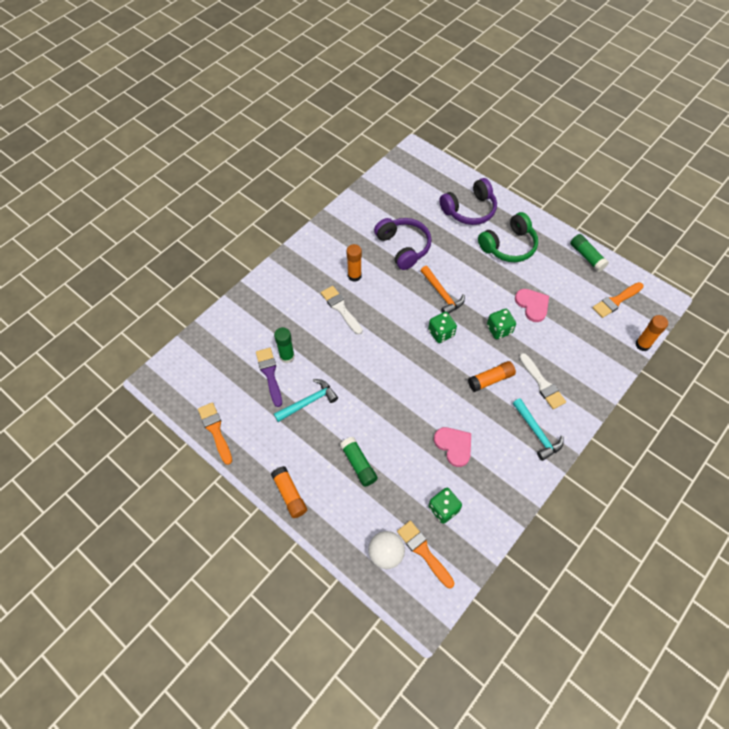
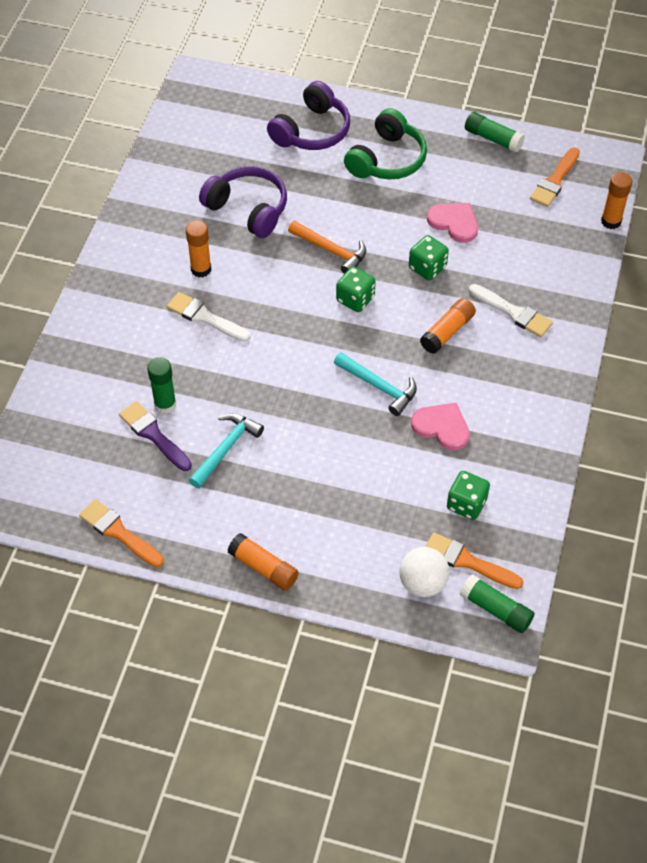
camera: 25 degrees left, 5 degrees down
(358, 464) = (333, 496): green glue stick -> green glue stick (496, 609)
(537, 433) = (535, 372): turquoise hammer -> turquoise hammer (379, 387)

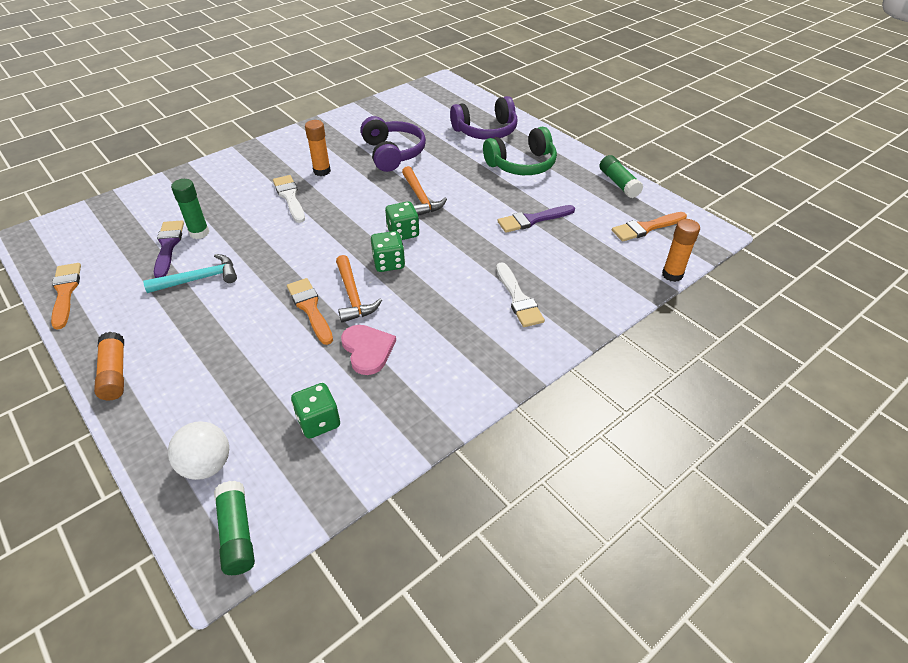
camera: 35 degrees right, 10 degrees down
(379, 387) = (353, 296): turquoise hammer -> orange hammer
(427, 268) = (480, 238): green dice -> green dice (389, 263)
(447, 332) = (448, 286): orange glue stick -> none
(454, 223) = (532, 220): pink heart -> purple brush
(467, 561) = (264, 471): orange brush -> orange brush (310, 308)

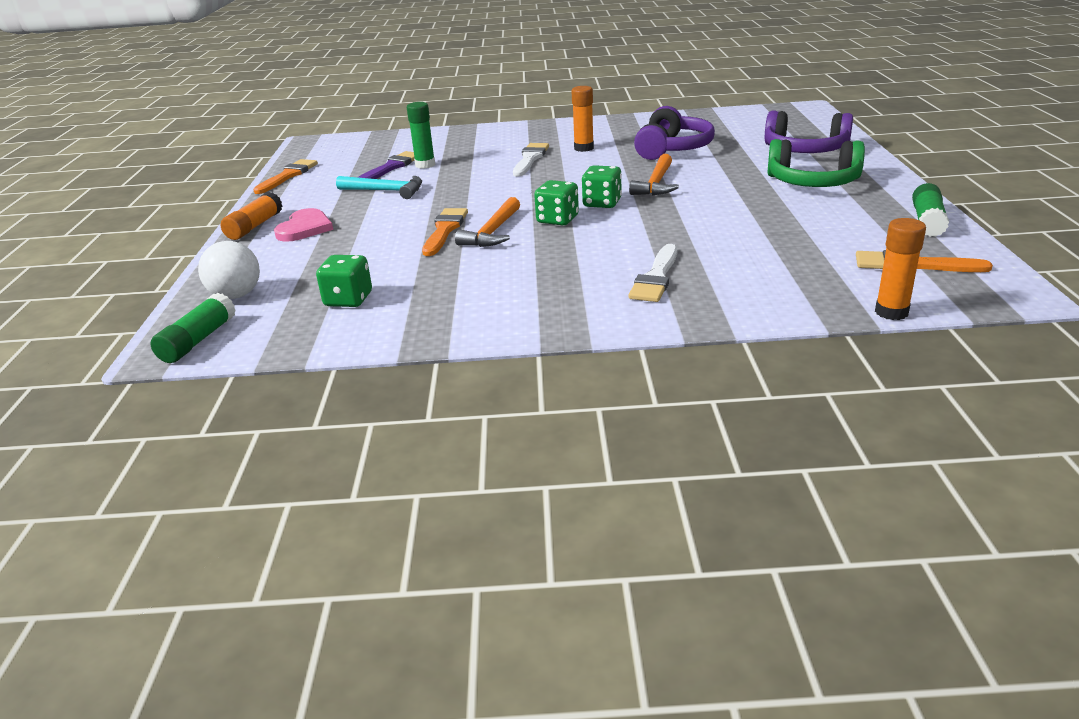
camera: 40 degrees right, 15 degrees down
(367, 350) = (454, 269): pink heart -> pink heart (304, 228)
(532, 220) = (762, 225): purple brush -> none

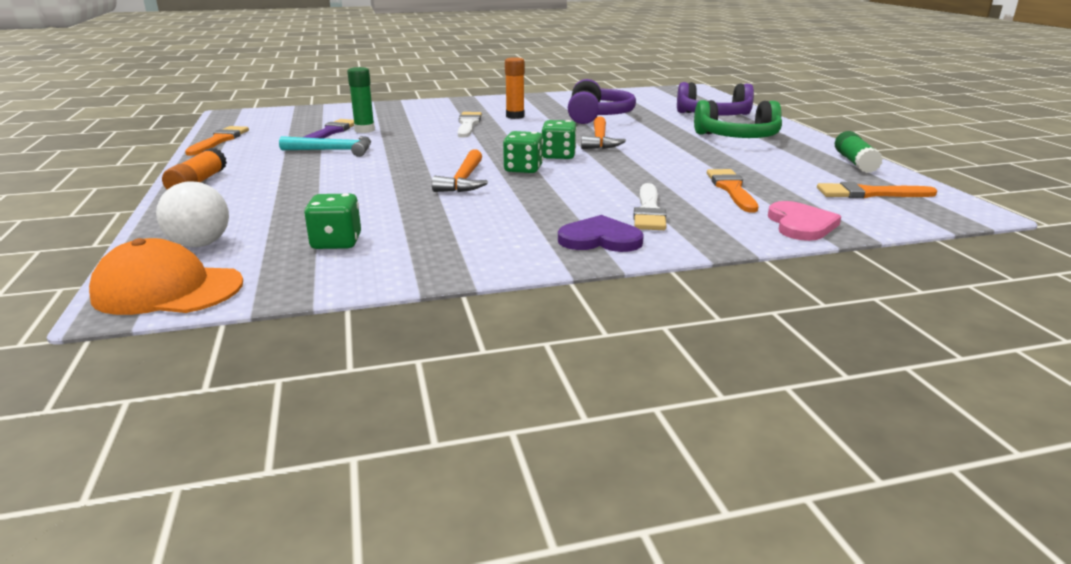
camera: 15 degrees left, 5 degrees down
(198, 340) = (167, 290): green glue stick -> orange cap
(304, 228) = (257, 182): pink heart -> pink heart (801, 224)
(444, 230) = (412, 180): orange brush -> orange brush (731, 189)
(588, 309) = (600, 239): none -> purple heart
(891, 312) = (881, 229): orange glue stick -> none

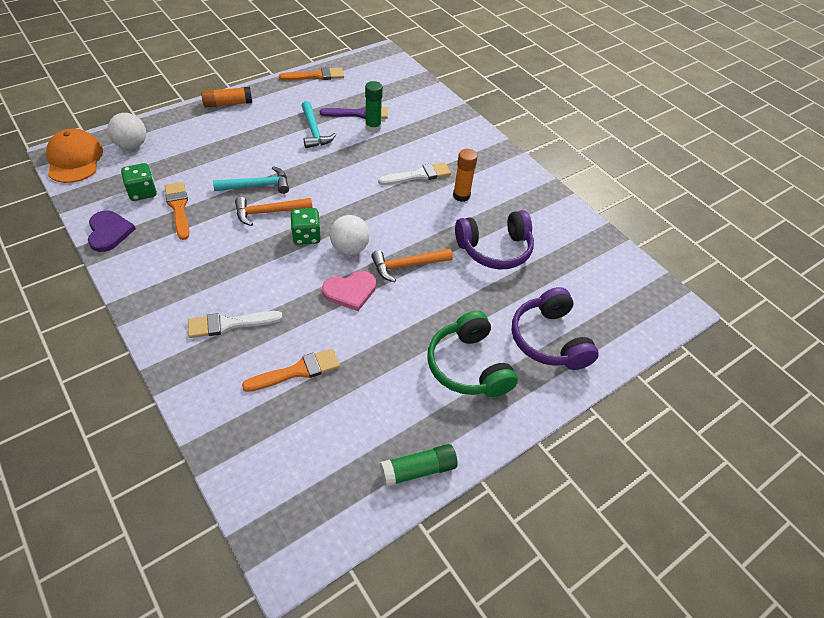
camera: 65 degrees right, 25 degrees up
(406, 181) = (257, 186): none -> turquoise hammer
(558, 156) = (350, 248): green dice -> white ball
(600, 239) = (168, 306): purple heart -> purple heart (109, 232)
(801, 224) = (221, 421): pink heart -> pink heart (350, 291)
(869, 193) = (316, 476): orange brush -> orange brush (178, 208)

